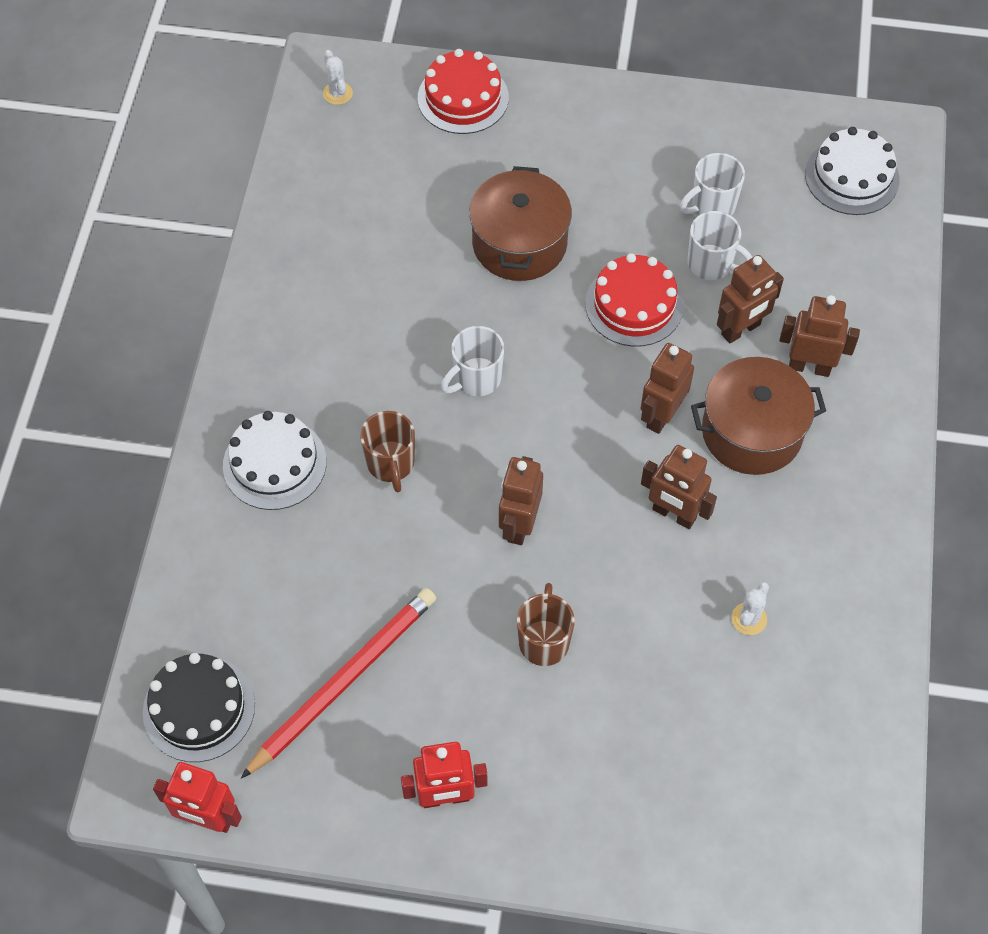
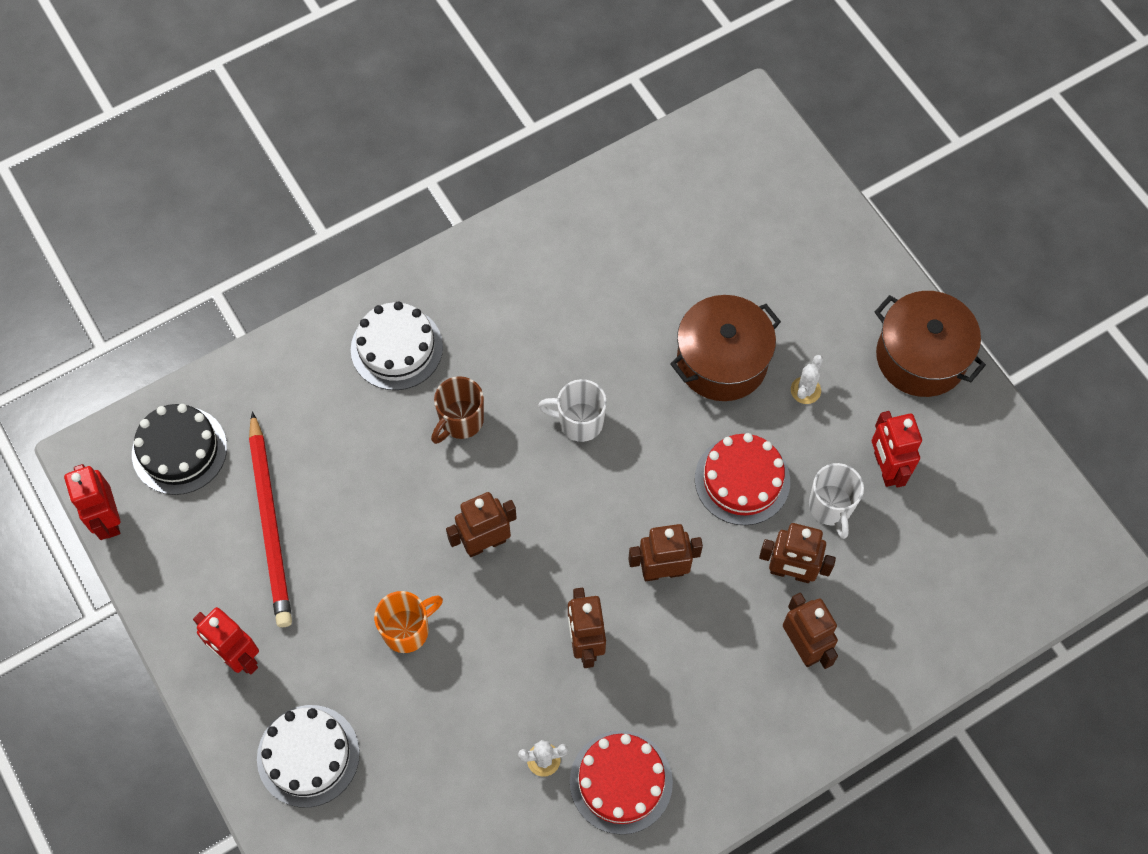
camera: 50 degrees right, 5 degrees up
(337, 93) = (736, 140): white cactus -> white cactus (805, 390)
(343, 681) = (270, 523): red pencil -> red pencil turned 75 degrees clockwise
(463, 98) = (815, 223): red cake -> red cake (621, 782)
(544, 641) = (407, 630): brown mug -> orange mug
(712, 206) = (885, 468): white mug -> red robot
(752, 432) = (706, 646): brown pot -> brown pot (921, 357)
(852, 177) = (1015, 550): white cake -> white cake (308, 755)

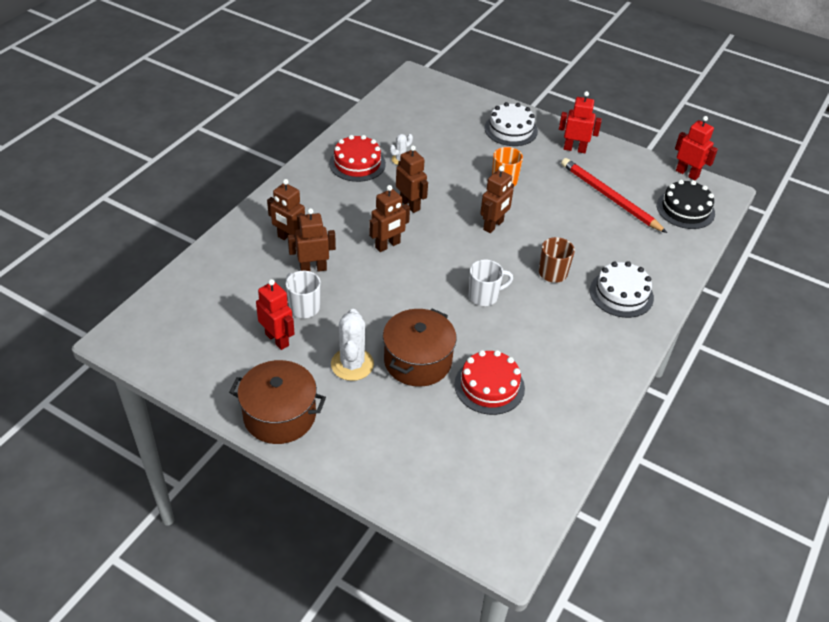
camera: 150 degrees right, 20 degrees down
(742, 480) = (366, 302): red cake -> red cake (489, 386)
(805, 390) = (352, 364): white cactus -> white cactus, size x1.88

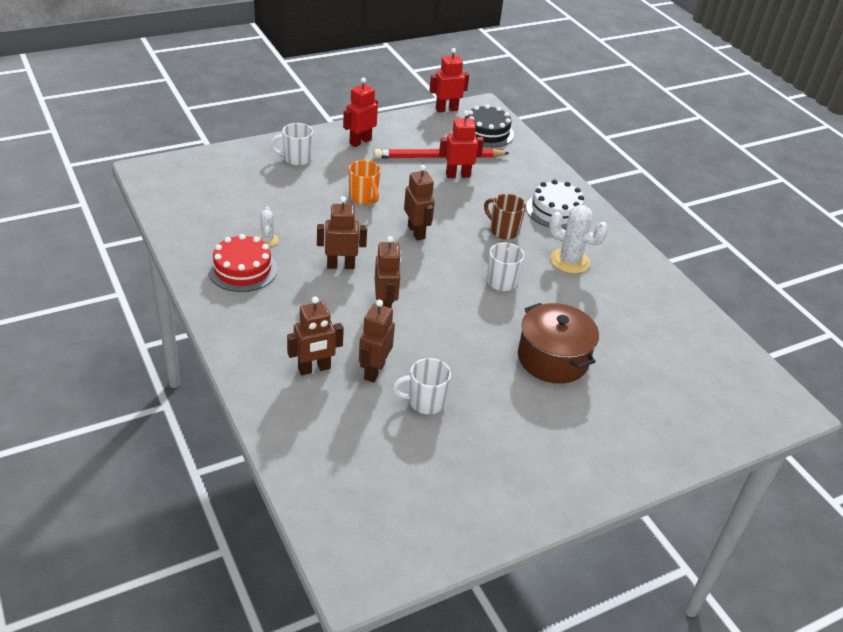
camera: 60 degrees left, 5 degrees down
(277, 339) = (457, 442): red robot -> red robot (458, 175)
(279, 415) = (562, 484): brown pot -> none
(352, 364) = (528, 403): white cactus -> white cactus (569, 261)
(489, 386) = (610, 331): red cake -> none
(511, 130) = (296, 159): white cake -> white mug

